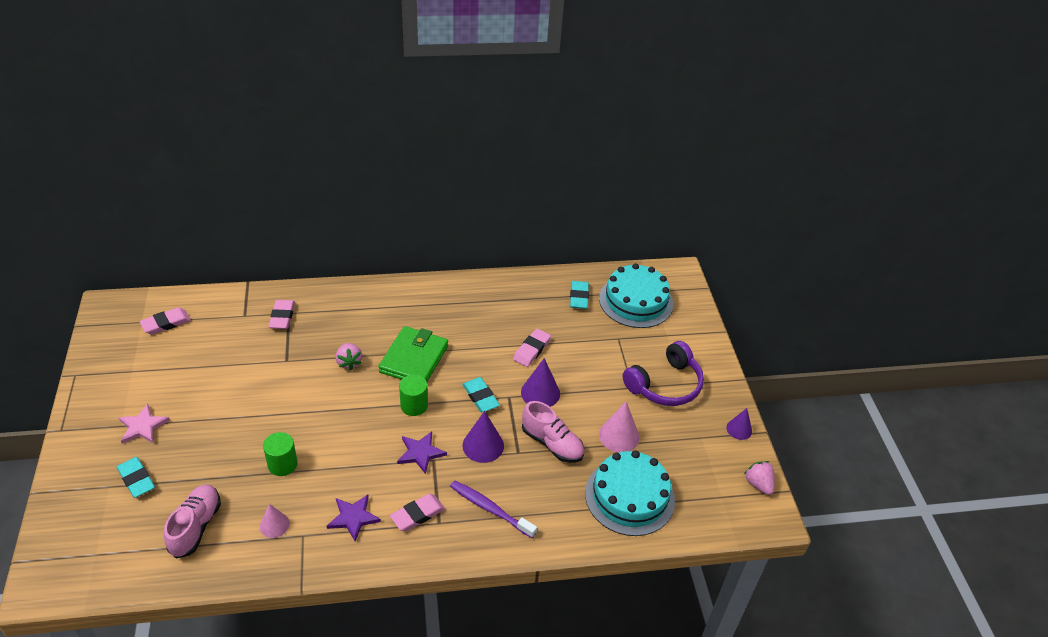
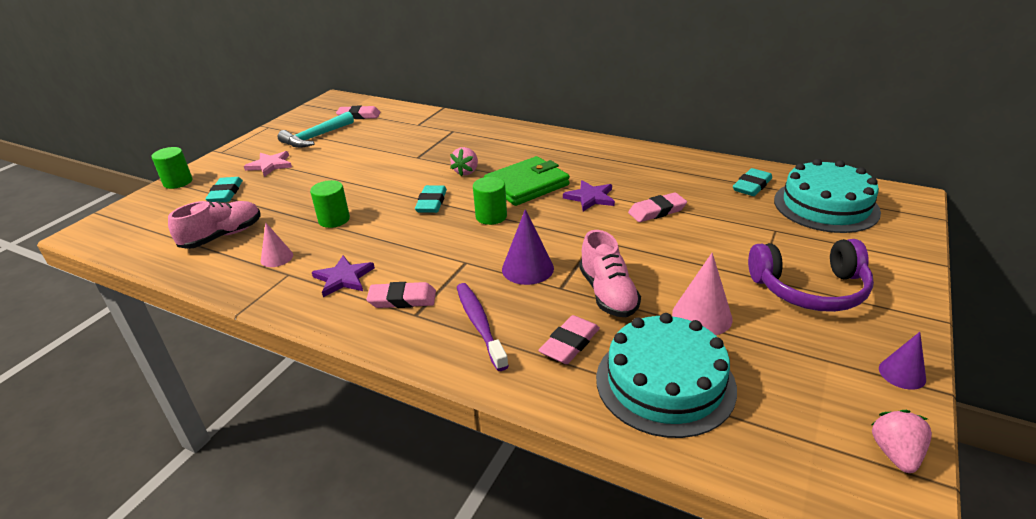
camera: 40 degrees right, 10 degrees down
(62, 488) = (178, 182): none -> green cylinder
(150, 371) = (315, 137): none -> turquoise hammer
(282, 316) = (445, 131): pink eraser -> pink eraser (569, 343)
(420, 453) = (459, 253): purple star -> purple star (590, 198)
(480, 397) = (564, 230): turquoise eraser -> turquoise eraser (431, 202)
(540, 393) = (634, 247): purple cone -> none

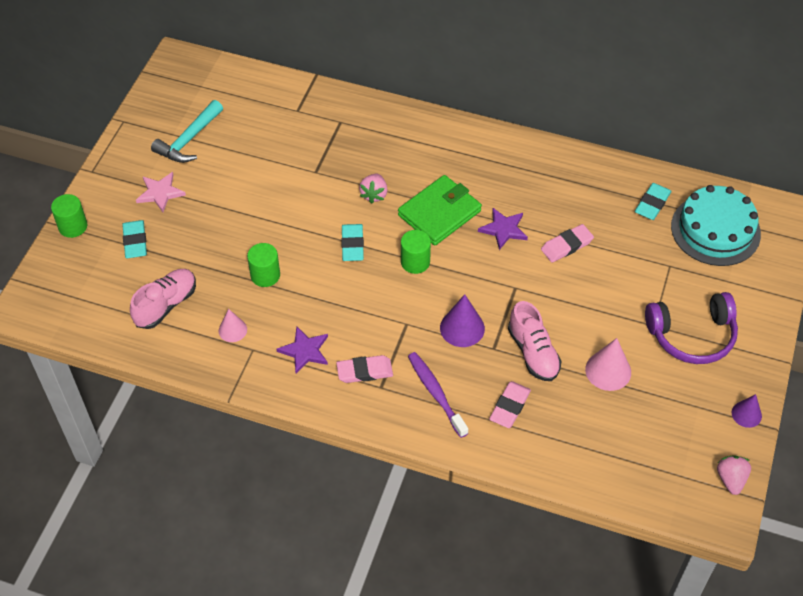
camera: 10 degrees left, 20 degrees up
(359, 116) = (222, 95): pink eraser -> none
(665, 382) = (583, 436): turquoise cake -> none

